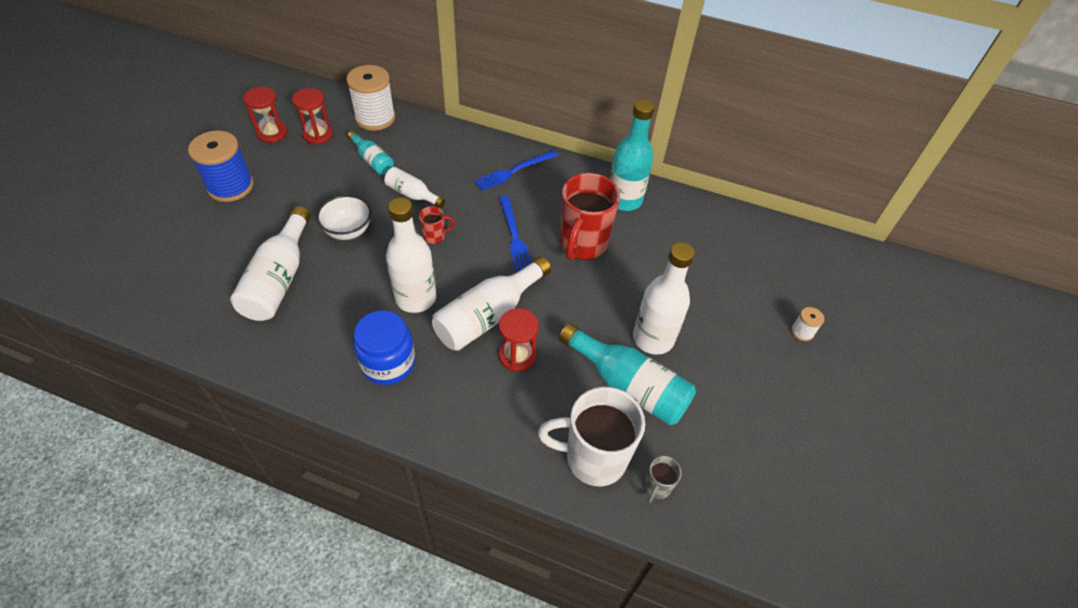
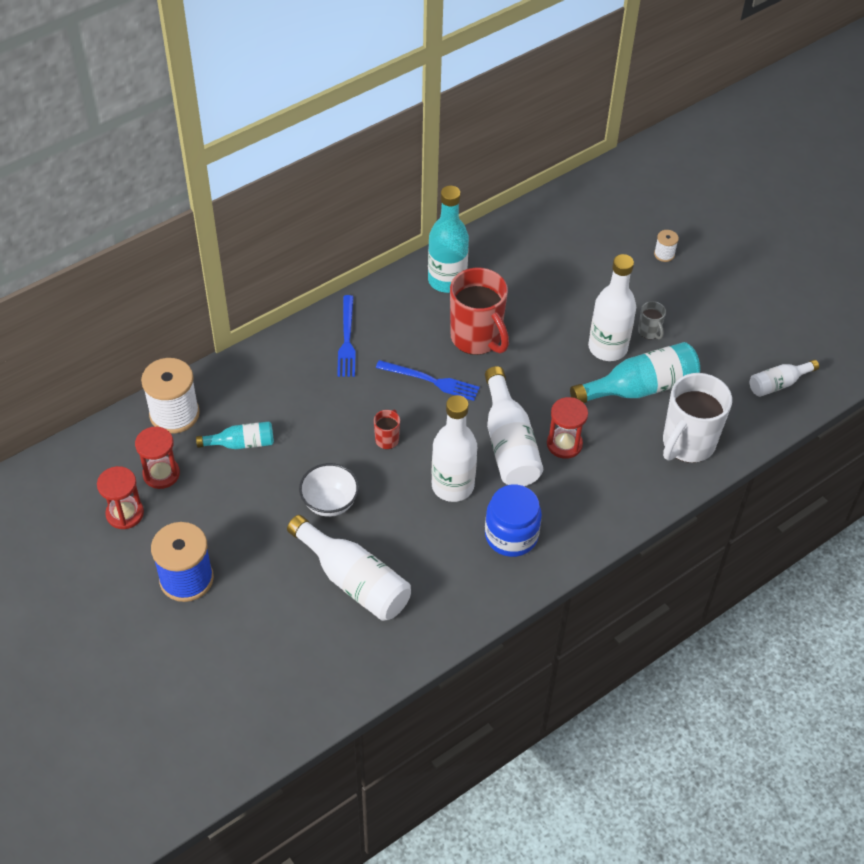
camera: 55 degrees left, 0 degrees up
(412, 195) = (318, 432): white bottle -> white bottle (778, 384)
(657, 487) = (733, 420): grey mug -> grey mug (649, 332)

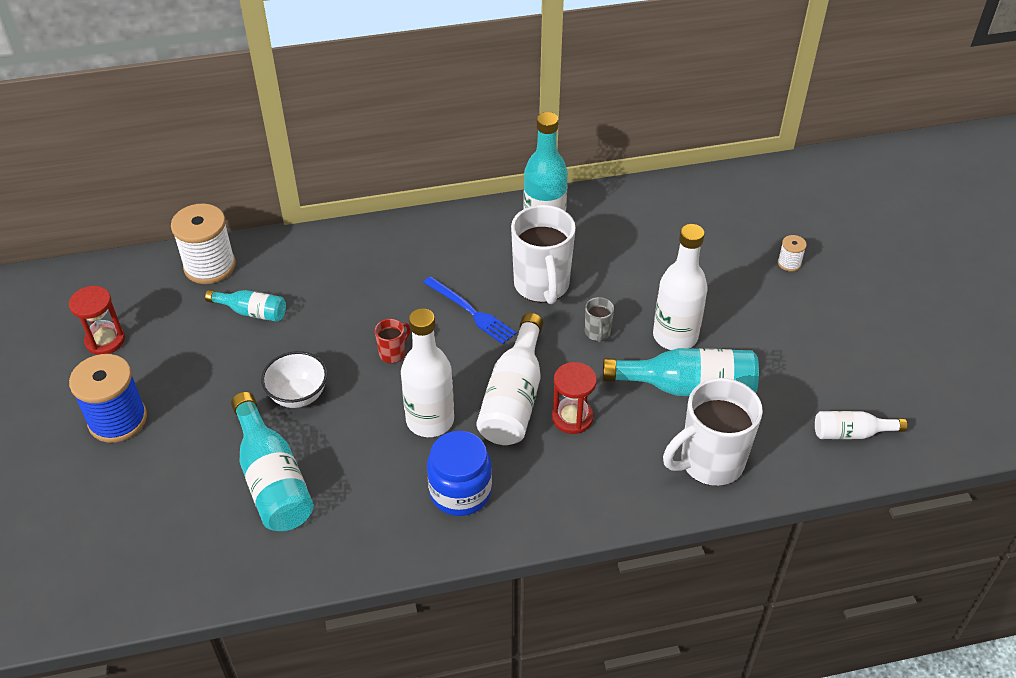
camera: 25 degrees right, 5 degrees down
(161, 474) = (161, 315): red hourglass -> none
(347, 339) = (412, 249): blue fork -> none
(353, 580) = (272, 479): white bottle -> turquoise bottle
(477, 338) = (542, 286): red mug -> white mug
(649, 332) = (730, 334): grey mug -> grey mug (597, 333)

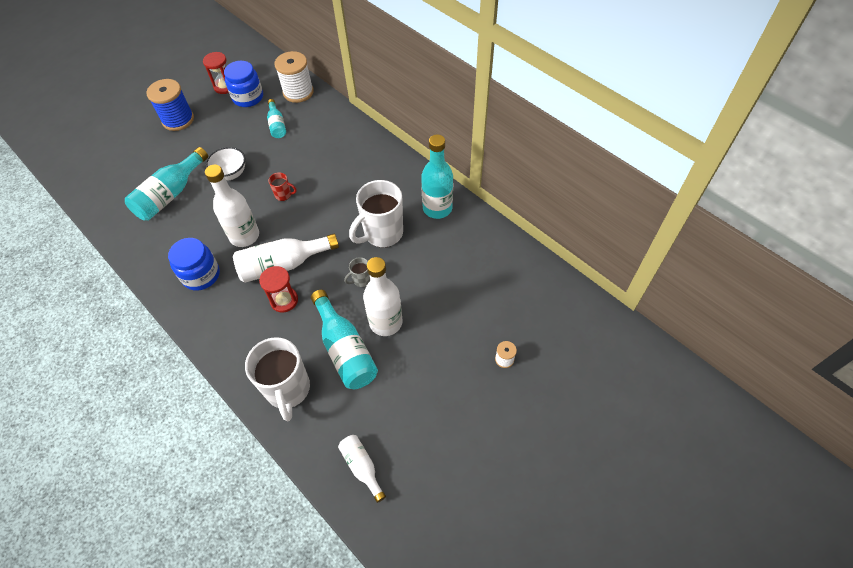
camera: 60 degrees right, 10 degrees up
(159, 323) = (248, 97): none -> blue jar
(471, 311) = (338, 212): blue fork -> none
(709, 462) = (288, 390): white mug -> white mug turned 135 degrees counterclockwise

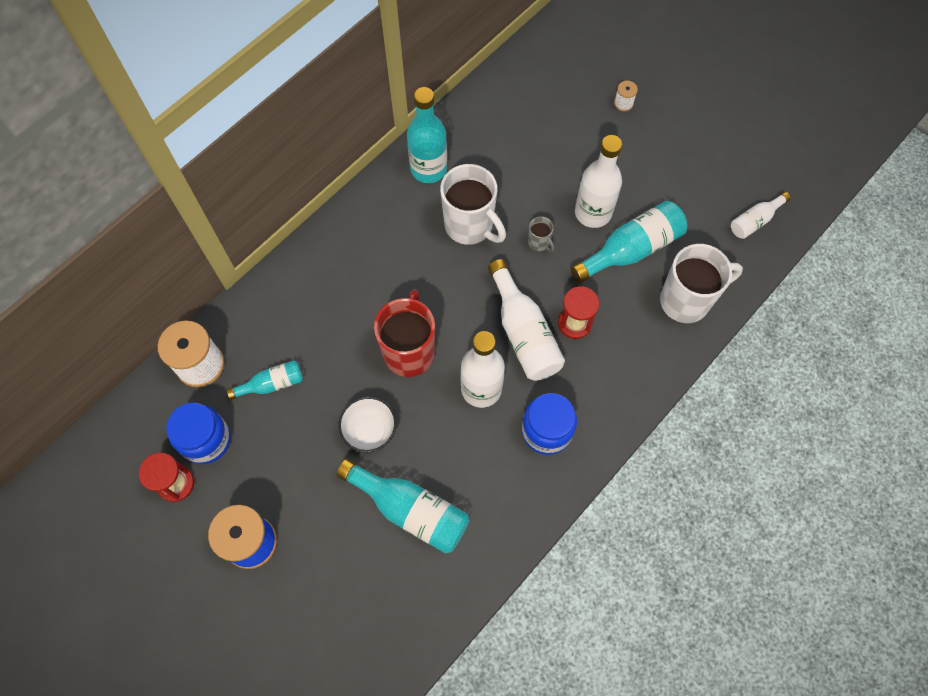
camera: 95 degrees left, 10 degrees up
(284, 195) = (409, 351): red mug -> red mug, size x2.25

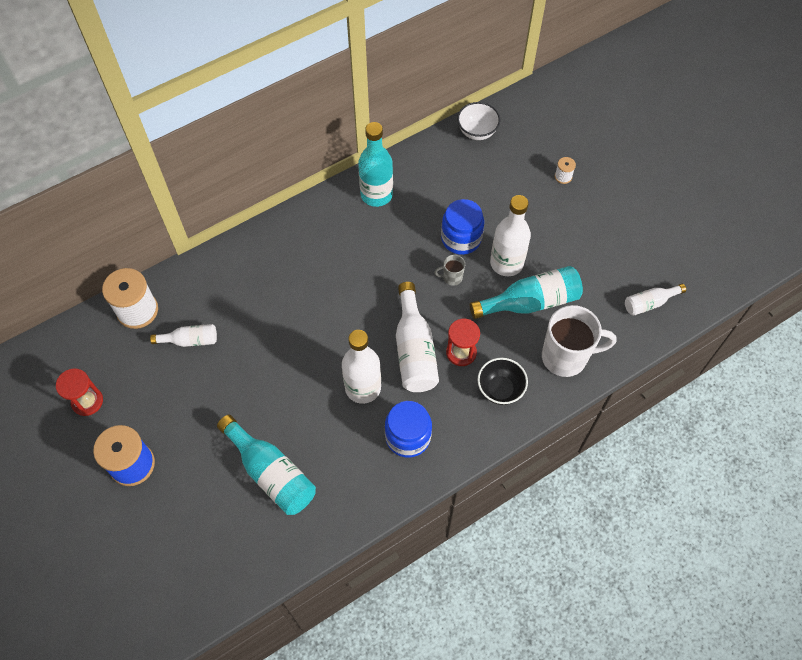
camera: 15 degrees right, 5 degrees down
(206, 440) = (122, 372): blue jar -> blue jar (461, 238)
(272, 384) = (190, 340): turquoise bottle -> white bottle
(370, 431) = (258, 399): white bowl -> white bowl (477, 132)
(409, 351) = (312, 341): red mug -> none
(470, 226) = (396, 250): white mug -> none
(539, 243) = (452, 277): grey mug -> grey mug turned 105 degrees clockwise
(628, 353) = (500, 389): none -> black bowl

